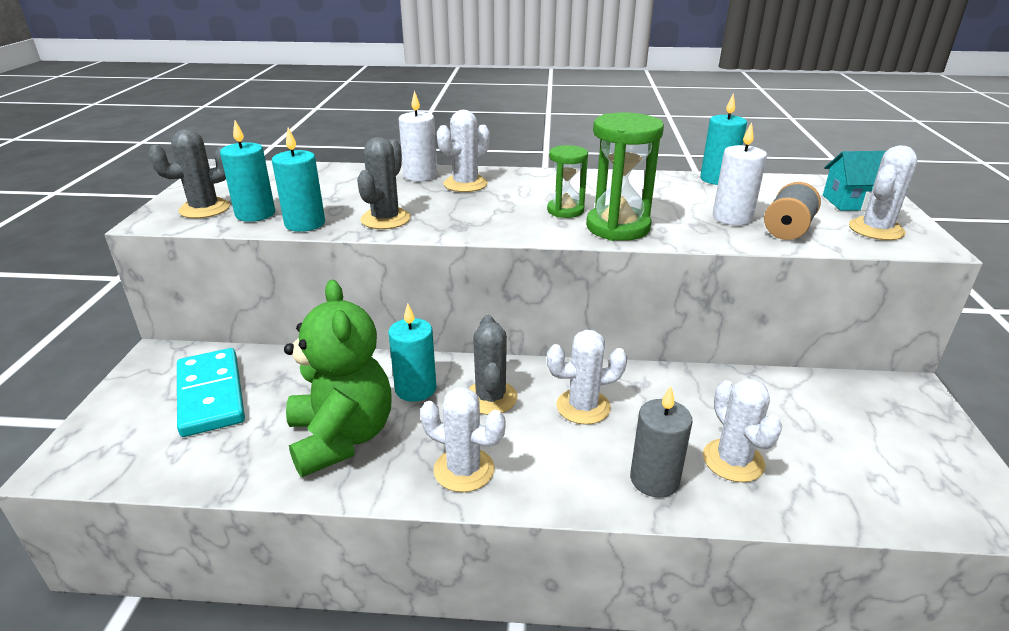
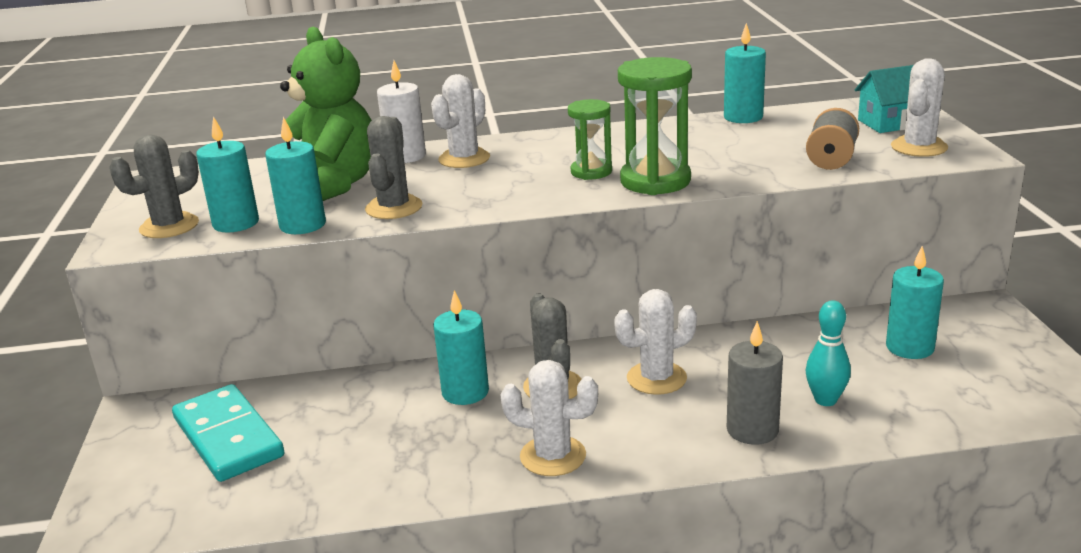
camera: 10 degrees left, 5 degrees down
(342, 437) = (405, 451): green teddy bear -> green teddy bear (332, 186)
(732, 218) = (771, 155): white candle -> none
(733, 460) = (825, 400): white cactus -> turquoise bowling pin
(828, 419) = (909, 347): none -> turquoise candle

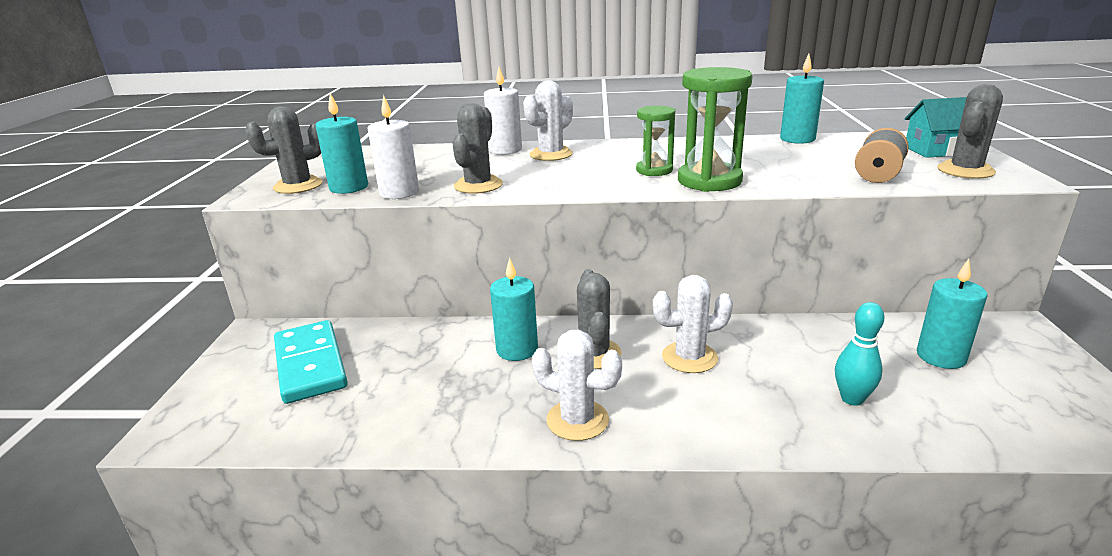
camera: 10 degrees right, 0 degrees up
(302, 225) = (399, 193): turquoise candle -> white candle
(332, 186) = (437, 166): green teddy bear -> none
(752, 430) = (774, 420): grey candle -> none
(919, 147) = (965, 170): white cactus -> grey cactus

